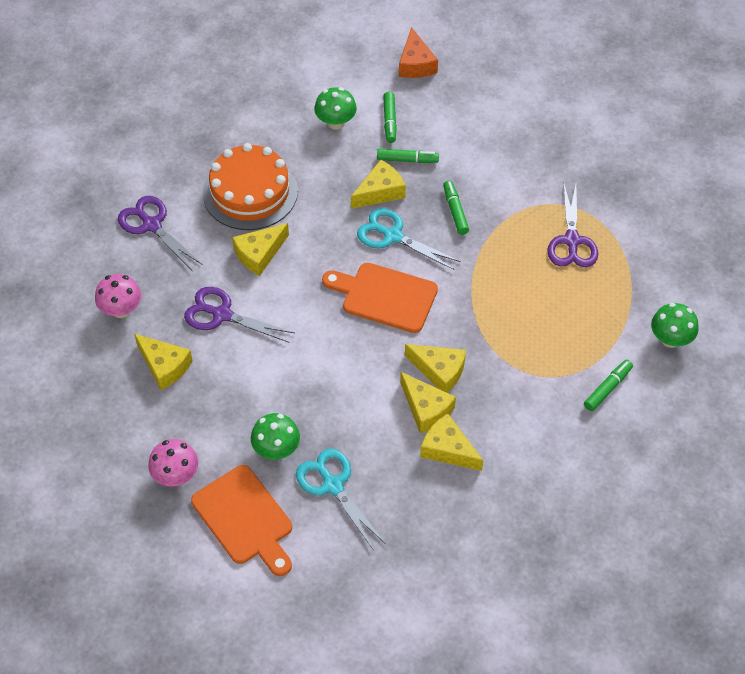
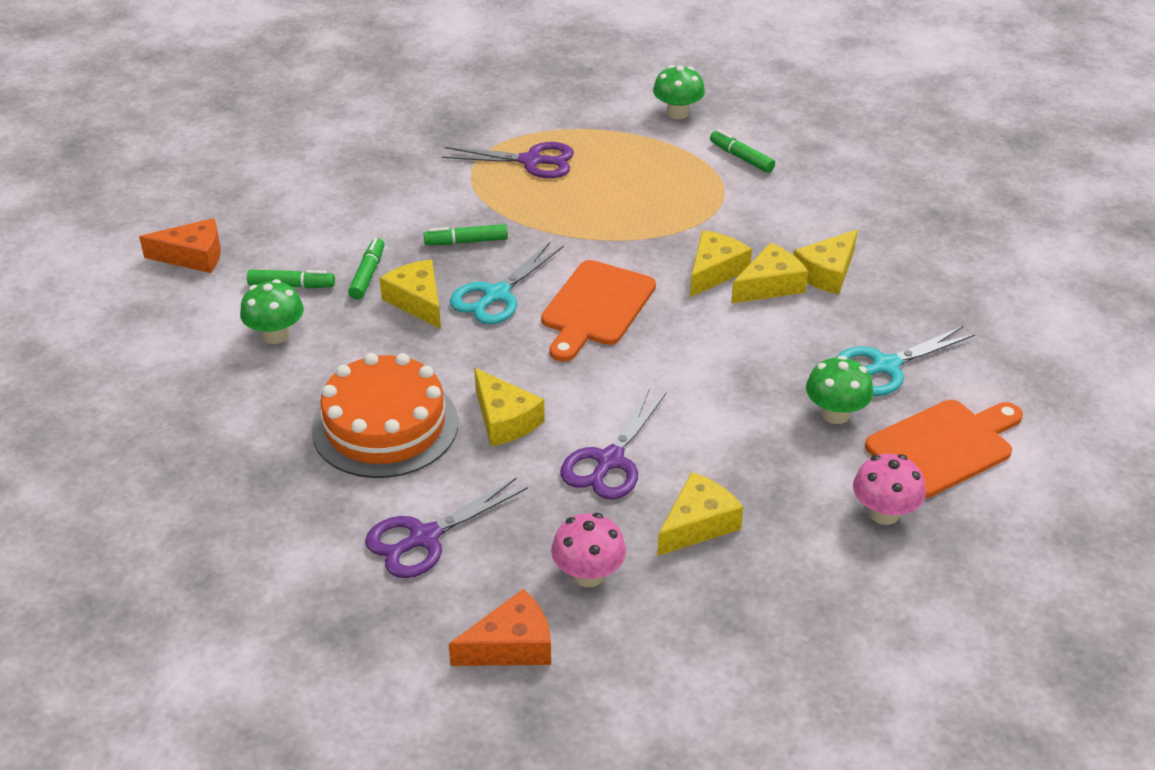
camera: 85 degrees left, 15 degrees down
(67, 276) = (511, 645): none -> orange cheese

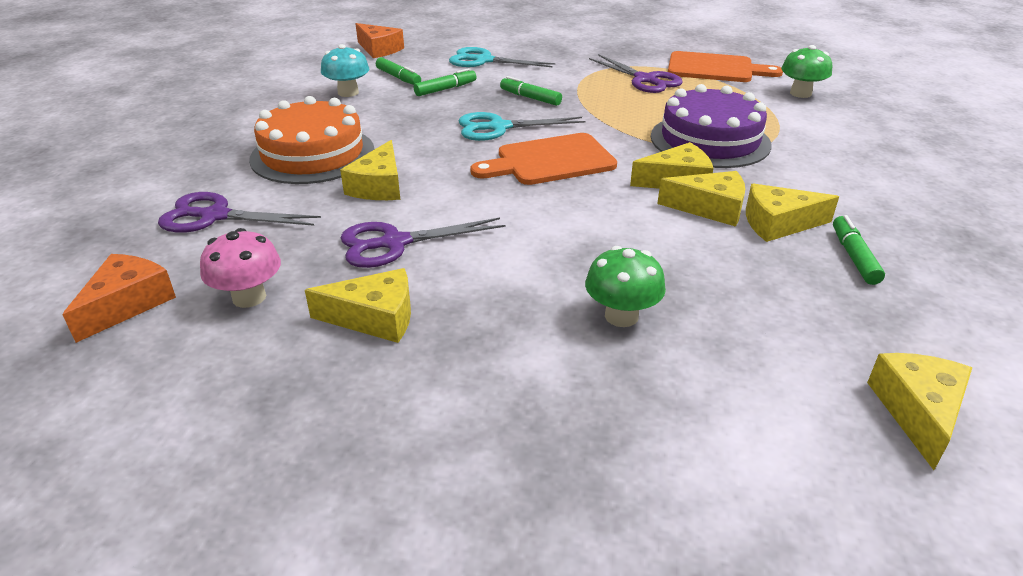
camera: 45 degrees right, 5 degrees down
(276, 335) = (348, 93): green mushroom -> turquoise mushroom
(417, 301) = (447, 111): yellow cheese -> yellow cheese (917, 412)
(511, 645) = (127, 304): orange cheese -> orange cheese turned 90 degrees counterclockwise
(681, 211) = (710, 140): none -> purple cake
(741, 158) = (815, 132): green marker -> green marker (853, 257)
(884, 513) = (535, 416): pink mushroom -> none
(885, 366) = (729, 310): turquoise scissors -> turquoise scissors (483, 60)
(944, 446) = (689, 404): orange cutting board -> orange cutting board (715, 68)

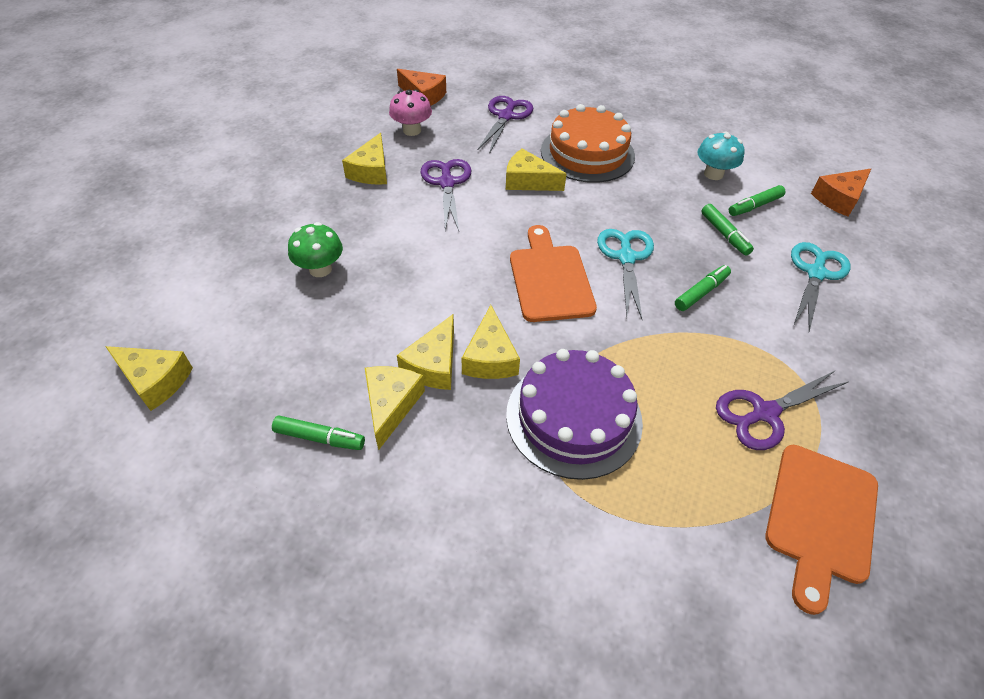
camera: 100 degrees right, 15 degrees up
(800, 93) = (719, 598): green mushroom -> none

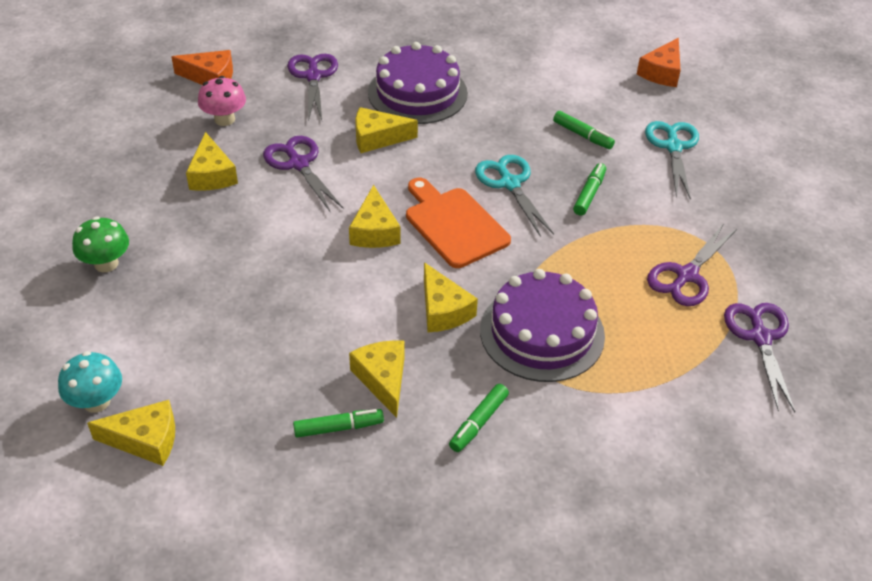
camera: 25 degrees left, 5 degrees down
(320, 269) = (231, 287): green mushroom -> green mushroom (106, 263)
(434, 364) = (398, 333): yellow cheese -> yellow cheese (374, 231)
(587, 153) = (417, 93): orange cake -> purple cake
(713, 174) = (544, 80): turquoise mushroom -> turquoise mushroom (96, 401)
(754, 206) = (595, 101): green marker -> green marker (478, 422)
(820, 518) = (760, 337): orange cutting board -> purple scissors

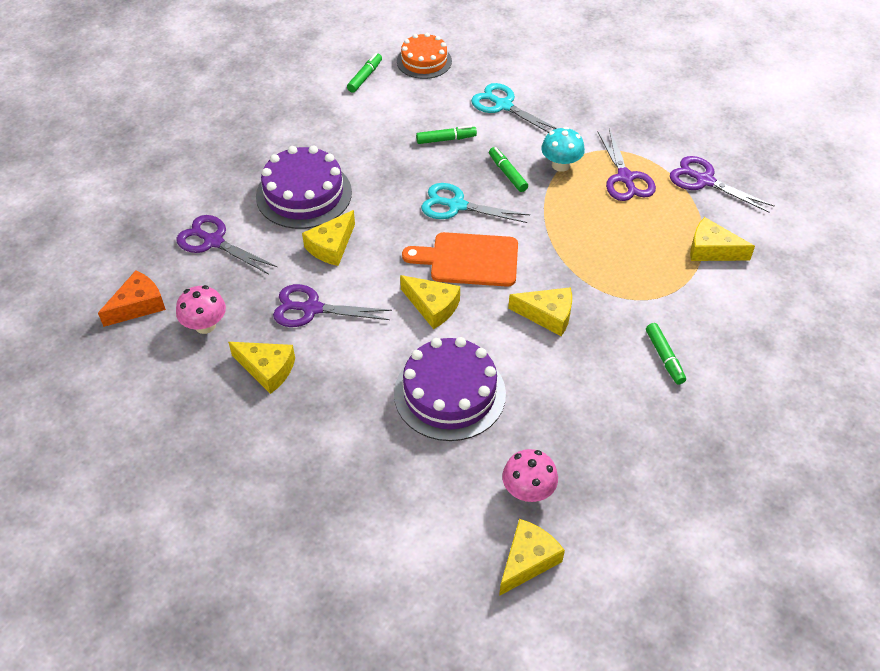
camera: 50 degrees left, 5 degrees up
(96, 401) = (460, 575): turquoise mushroom -> turquoise mushroom (561, 165)
(106, 263) = (306, 494): green mushroom -> none
(223, 401) = (528, 491): none -> pink mushroom
(338, 428) = (609, 436): green marker -> green marker (365, 77)
(383, 379) = (584, 386): yellow cheese -> yellow cheese (712, 250)
(542, 333) = (613, 277): purple cake -> purple cake (449, 393)
(662, 72) = (424, 61): orange cheese -> orange cake

